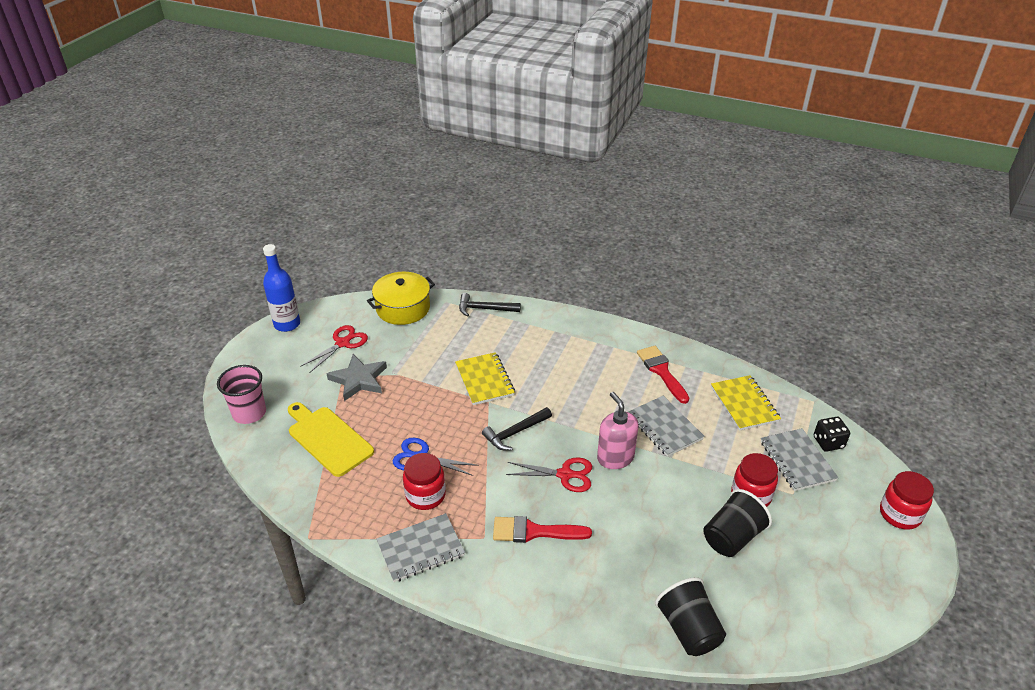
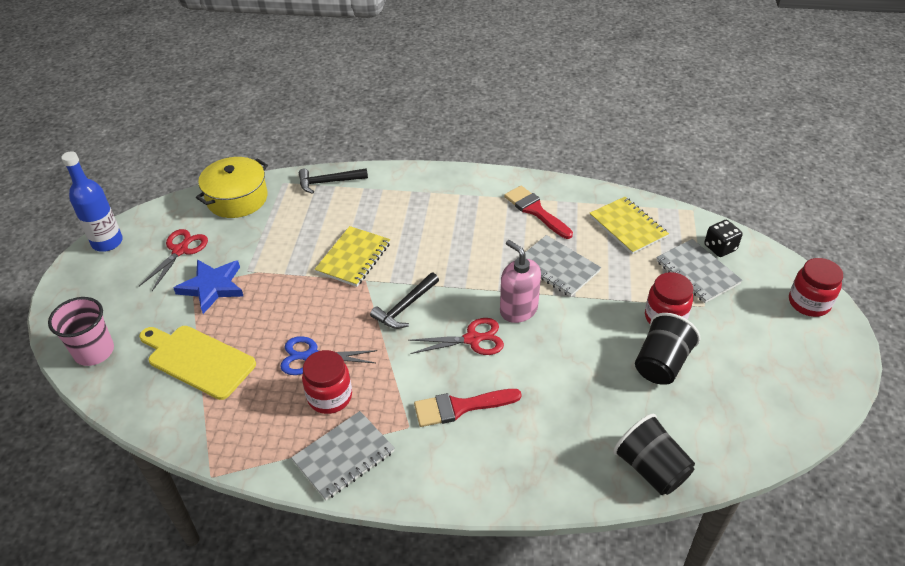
camera: 15 degrees left, 5 degrees up
(358, 380) = (212, 287): grey star -> blue star
(484, 380) = (353, 258): yellow notebook -> yellow notebook turned 60 degrees clockwise

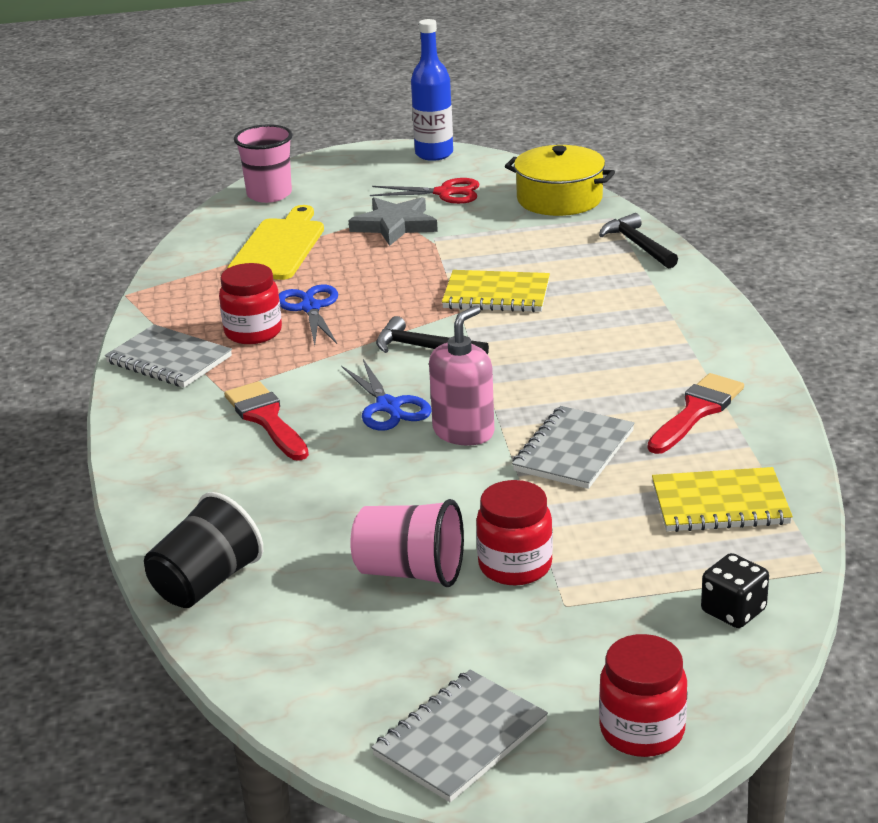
camera: 75 degrees right, 15 degrees down
(212, 287) = (395, 225): blue star -> grey star
(472, 339) = (388, 406): red scissors -> blue scissors
(628, 227) = (720, 504): yellow notebook -> yellow notebook turned 45 degrees clockwise
(661, 364) = (410, 572): black cup -> pink cup
(697, 272) = (646, 590): grey notebook -> grey notebook (460, 738)

